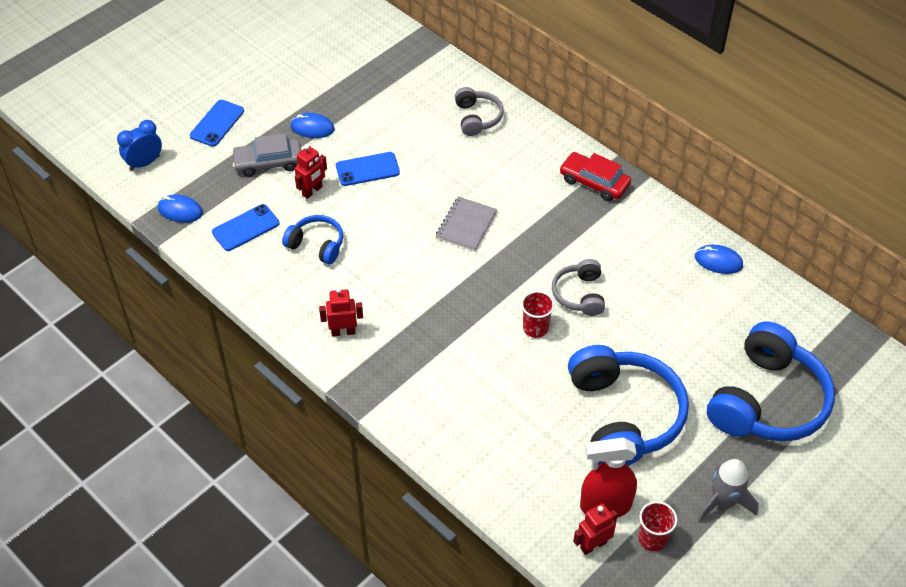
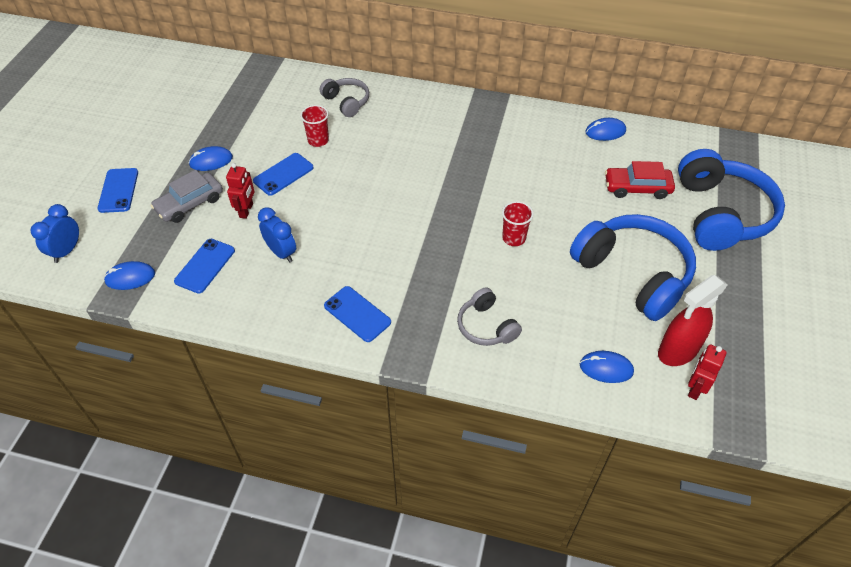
camera: 30 degrees left, 0 degrees up
(316, 245) = (281, 252): blue headphones -> blue clock
(343, 331) = (357, 314): red robot -> blue phone
(466, 225) = (398, 184): grey notebook -> none
(525, 486) = (606, 368): none -> blue mouse
(579, 294) = (527, 198): grey headphones -> grey headphones (486, 326)
(594, 182) = (472, 113): red car -> red car (637, 188)
(652, 539) = (733, 359): red cup -> red cup (318, 140)
(723, 502) = (756, 303): grey rocket -> none

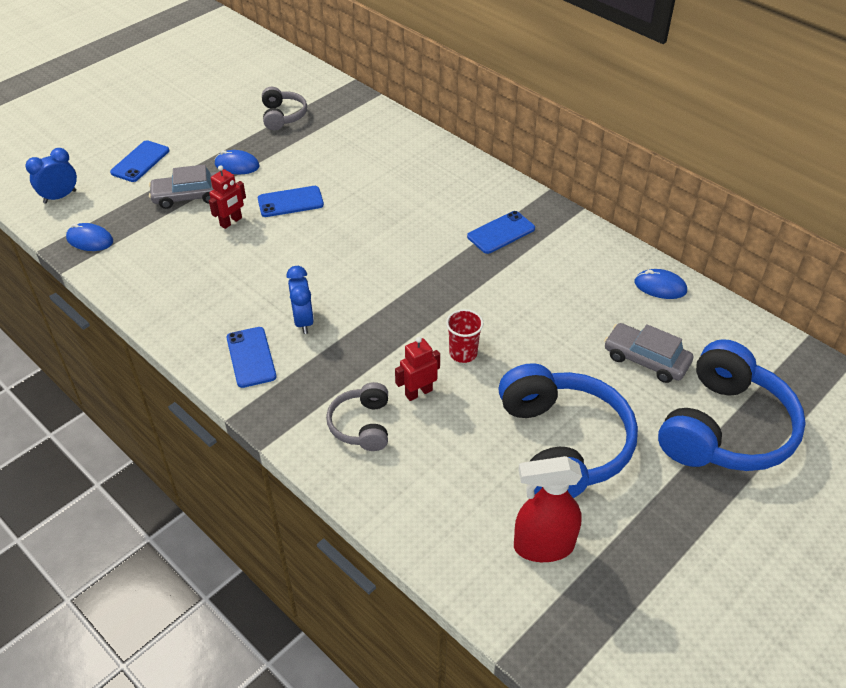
camera: 30 degrees right, 5 degrees down
(205, 266) = (157, 256): blue phone -> blue phone (501, 232)
(281, 252) = (230, 272): blue clock -> blue clock (303, 321)
(318, 140) = (348, 182): red cup -> none
(347, 102) = (406, 156): grey headphones -> grey headphones (283, 116)
(606, 368) = (449, 524): blue mouse -> none
(637, 188) = (646, 359): red car -> grey car
(695, 388) = (529, 593): red robot -> red robot (418, 392)

